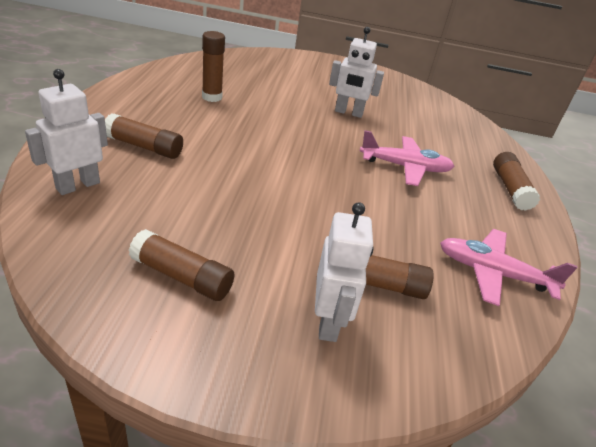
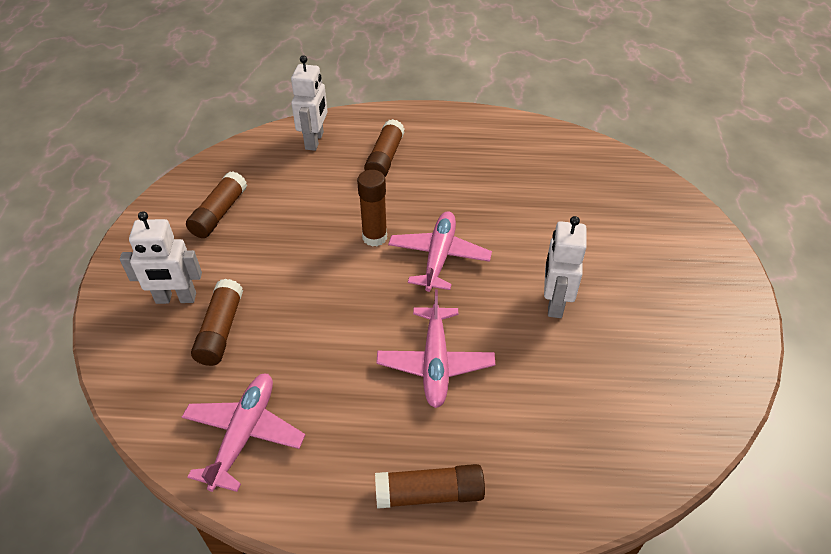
camera: 90 degrees right, 10 degrees up
(78, 185) = (315, 141): white robot -> white robot turned 60 degrees clockwise
(212, 97) = (511, 179): brown glue stick -> brown glue stick (374, 237)
(295, 145) = (439, 257): none -> pink plane

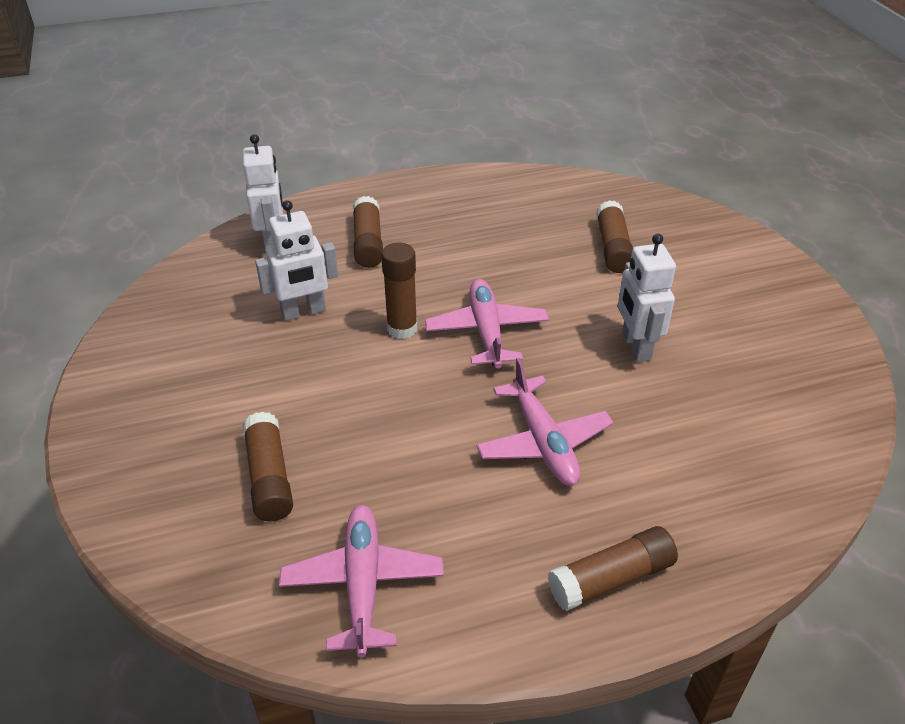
camera: 20 degrees left, 5 degrees down
(176, 298) = (191, 457): white robot -> white robot (304, 312)
(219, 213) = (195, 347): brown glue stick -> brown glue stick (613, 247)

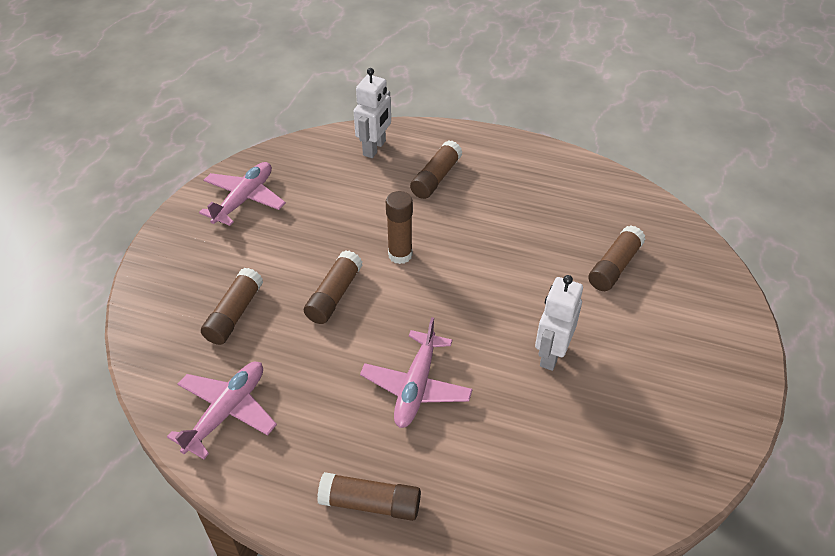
camera: 35 degrees right, 5 degrees up
(304, 312) = (349, 211): white robot -> none
(369, 400) = (334, 295): none -> brown glue stick
(486, 331) = (455, 286): pink plane -> pink plane (244, 199)

